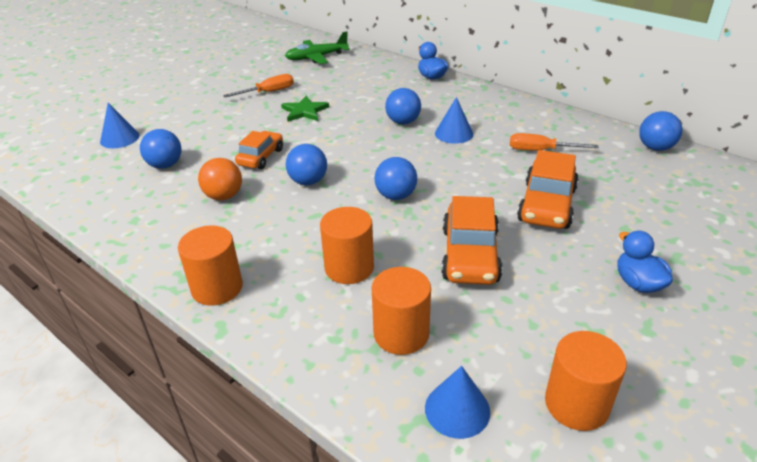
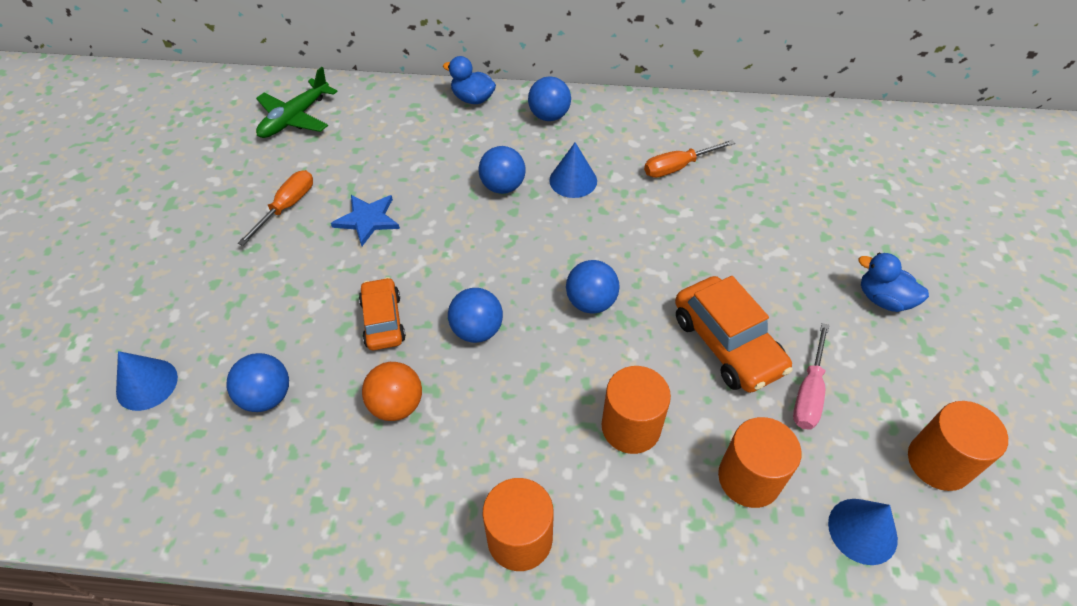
camera: 35 degrees left, 15 degrees up
(304, 111) = (367, 220): green star -> blue star
(505, 309) = (809, 392): none -> pink screwdriver
(547, 205) = (741, 241): orange car -> none
(655, 148) = (774, 117): blue ball -> blue ball (549, 116)

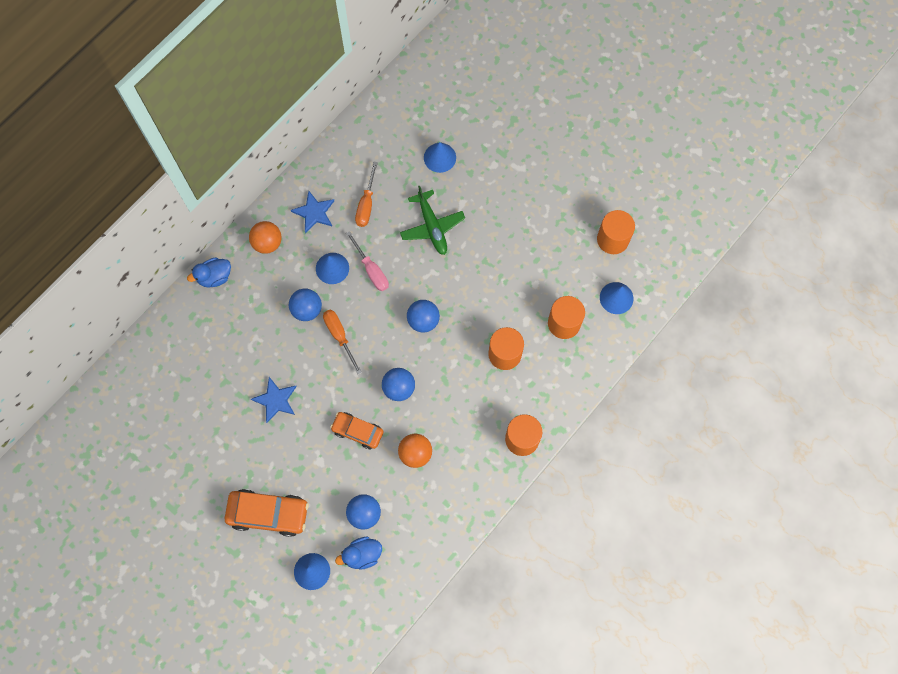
camera: 55 degrees left, 20 degrees up
(287, 207) = (229, 440): orange screwdriver -> orange screwdriver (339, 336)
(295, 118) = (146, 396): green plane -> green plane (432, 227)
(549, 116) = (267, 243): blue ball -> orange ball
(621, 132) = (314, 212): none -> blue star
(727, 344) = (494, 276): orange car -> orange car (268, 513)
(807, 197) = (439, 157): none -> blue cone
(809, 392) = (545, 262): pink screwdriver -> pink screwdriver (371, 270)
(883, 299) = (525, 182): blue duck -> blue duck (362, 555)

